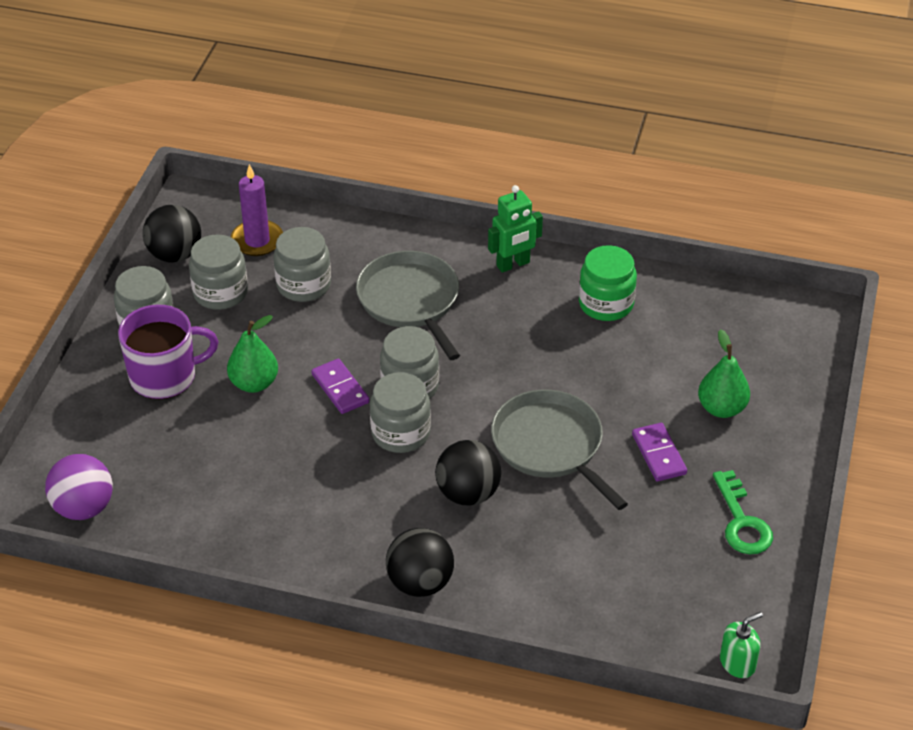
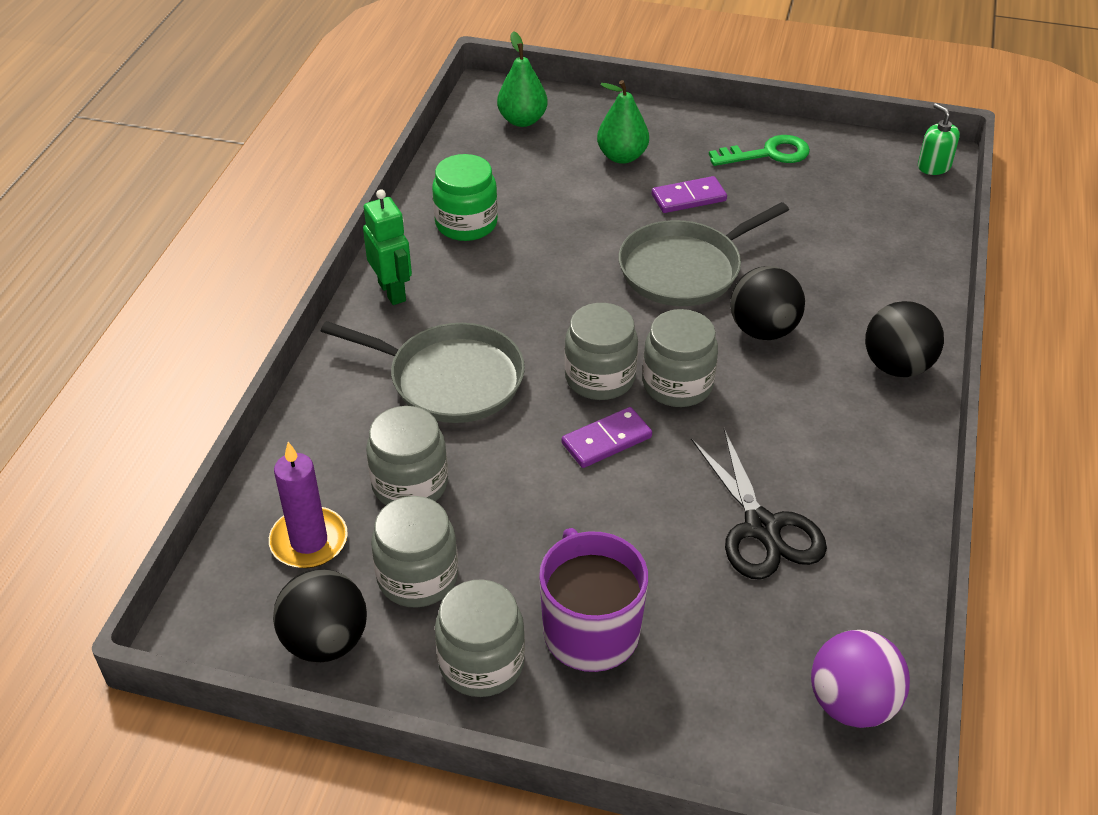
camera: 90 degrees left, 0 degrees up
(244, 473) = (762, 527): none -> black scissors
(254, 383) = (600, 527): green pear -> green pear (522, 120)
(410, 301) = (450, 379): grey pan -> grey pan turned 135 degrees counterclockwise

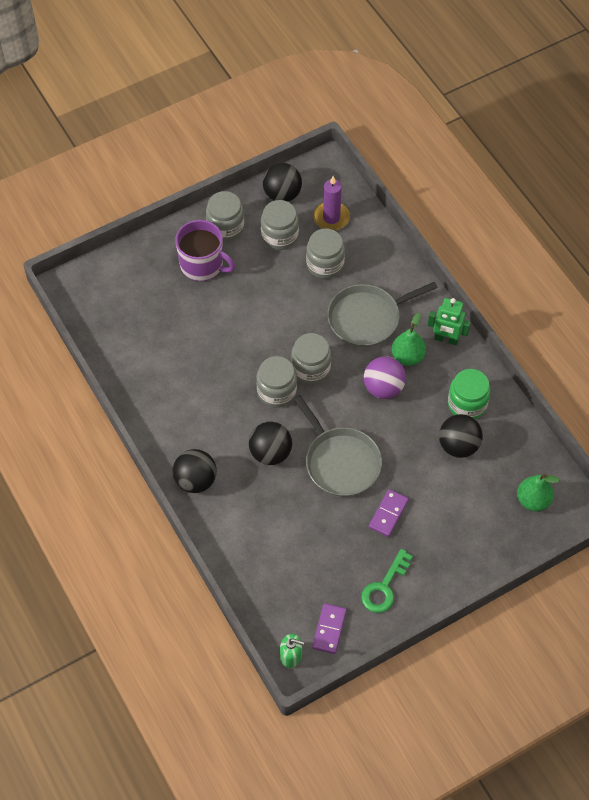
camera: 135 degrees right, 15 degrees up
(531, 199) = (458, 445): none -> black ball
(606, 440) = (276, 341): purple domino -> purple domino (329, 629)
(622, 156) = (453, 517): green pear -> green pear (407, 357)
(685, 269) = (340, 462): grey pan -> grey pan turned 135 degrees clockwise
(762, 527) = (181, 351): black scissors -> none
(852, 703) = (94, 309): purple ball -> purple ball (383, 388)

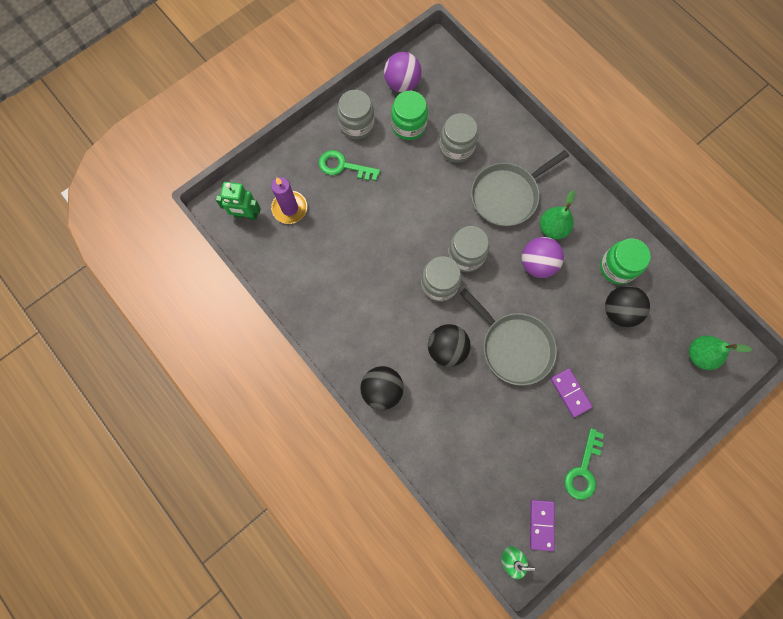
camera: 10 degrees left, 15 degrees up
(202, 265) = (343, 166): purple mug -> green key
(279, 236) = (408, 126): grey jar -> green jar
(282, 194) = (402, 84): black ball -> purple ball
(331, 218) = (452, 100): purple candle -> purple candle (290, 208)
(388, 514) = (570, 393): purple domino -> purple domino turned 45 degrees counterclockwise
(446, 339) = (583, 205): green robot -> green robot (246, 215)

